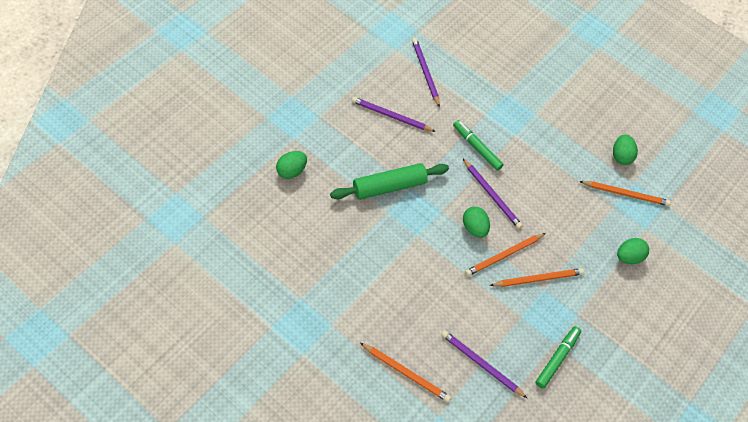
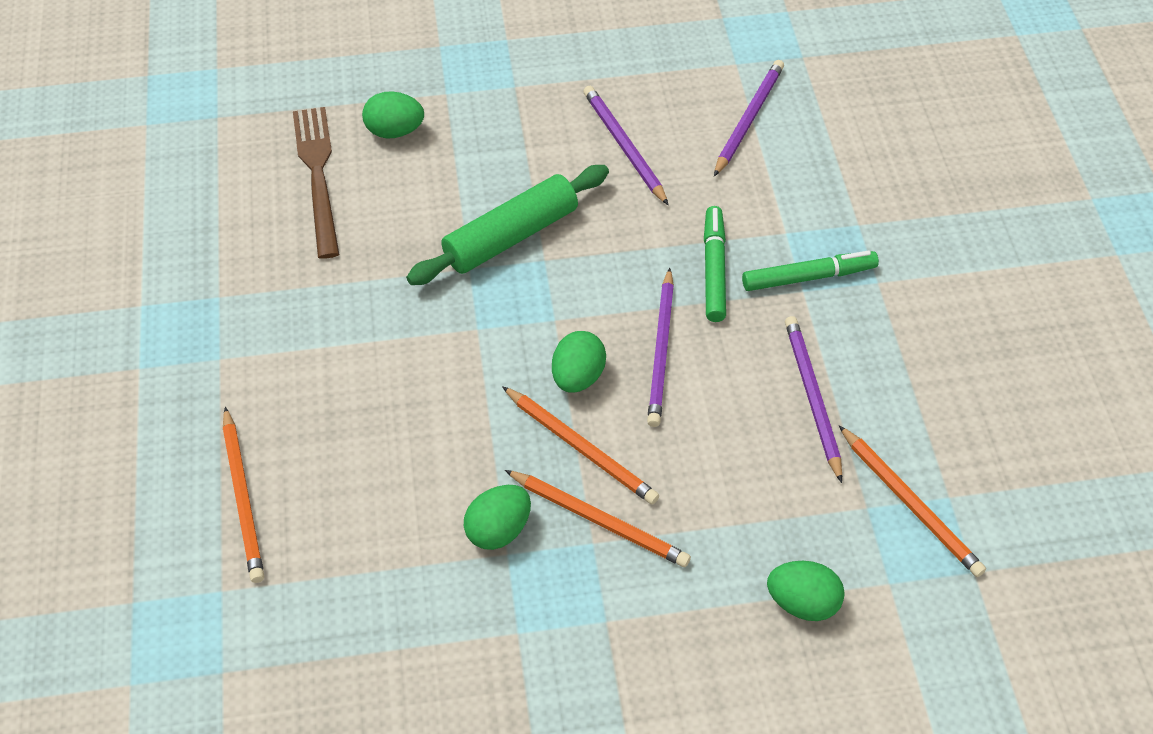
camera: 50 degrees right, 5 degrees down
(281, 214) = (318, 175): none -> brown fork
(389, 186) = (511, 236): green rolling pin -> green rolling pin turned 60 degrees counterclockwise
(481, 364) = (365, 572): purple pencil -> purple pencil (812, 397)
(504, 255) = (581, 448): orange pencil -> orange pencil turned 150 degrees counterclockwise
(557, 359) = (493, 658): green marker -> green marker (808, 277)
(621, 156) = (969, 441): green egg -> green egg (498, 530)

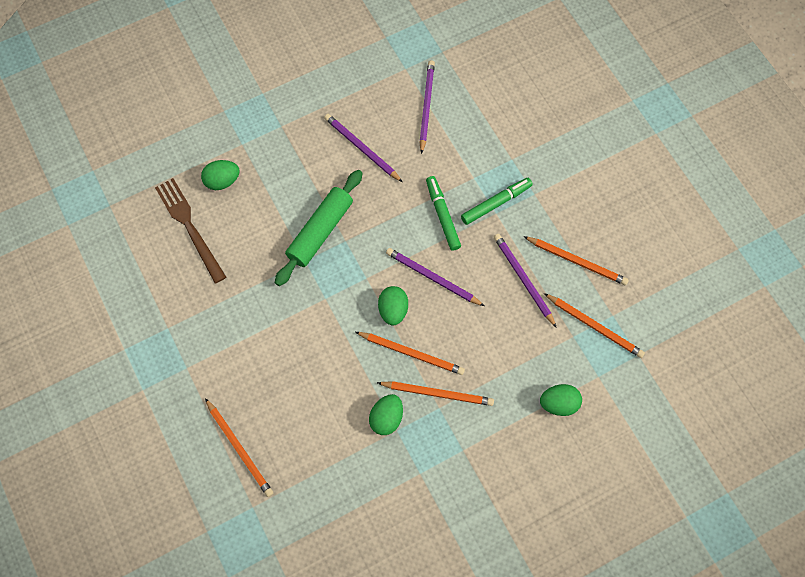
camera: 20 degrees left, 15 degrees up
(661, 351) = (432, 278): purple pencil -> purple pencil turned 135 degrees clockwise
(914, 398) = (577, 261): none -> orange pencil

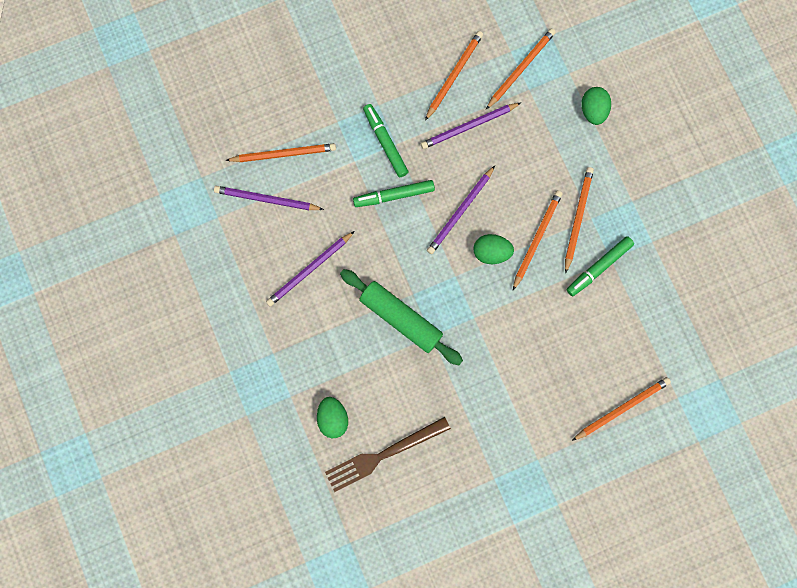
camera: 85 degrees left, 10 degrees up
(386, 418) = (599, 267): green egg -> green marker
(473, 116) = (283, 154): none -> orange pencil

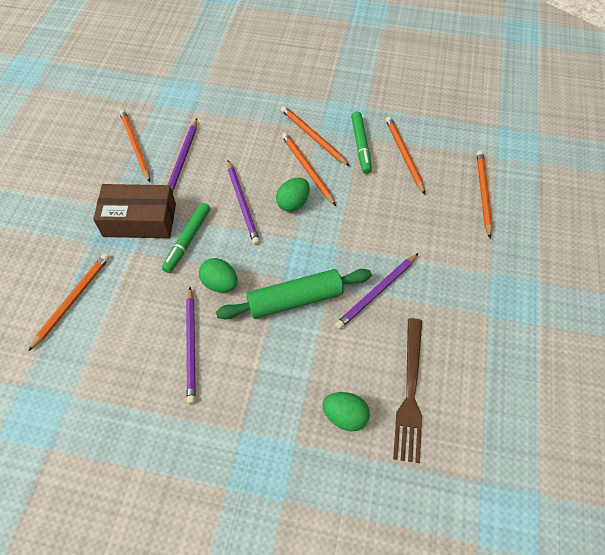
camera: 55 degrees left, 20 degrees down
(266, 200) = (97, 341): purple pencil -> purple pencil (377, 292)
(385, 143) = (140, 220): green marker -> brown box
(520, 69) = (172, 106): orange pencil -> orange pencil (404, 155)
(593, 111) = (243, 86): green egg -> green egg (220, 283)

